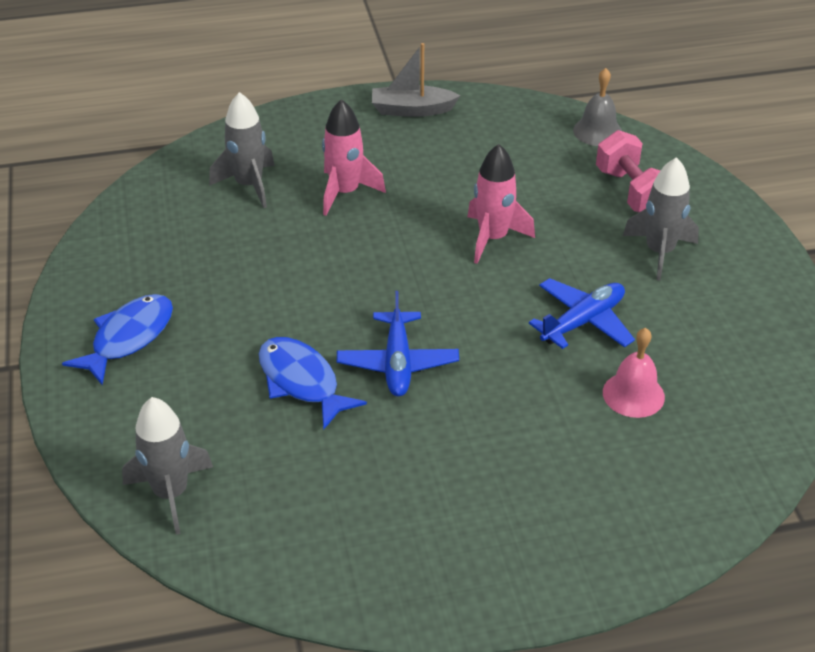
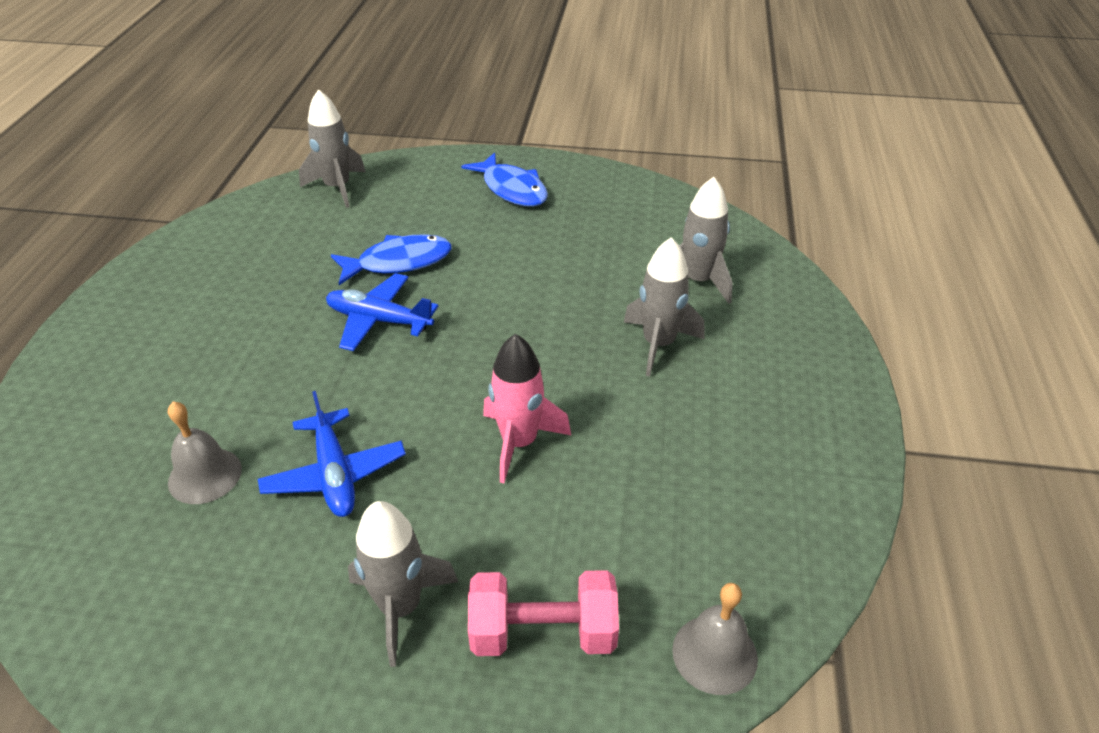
camera: 110 degrees right, 0 degrees up
(345, 193) = (658, 344): pink rocket -> grey rocket
(412, 110) = (821, 444): grey boat -> none
(633, 394) = (205, 475): pink bell -> grey bell

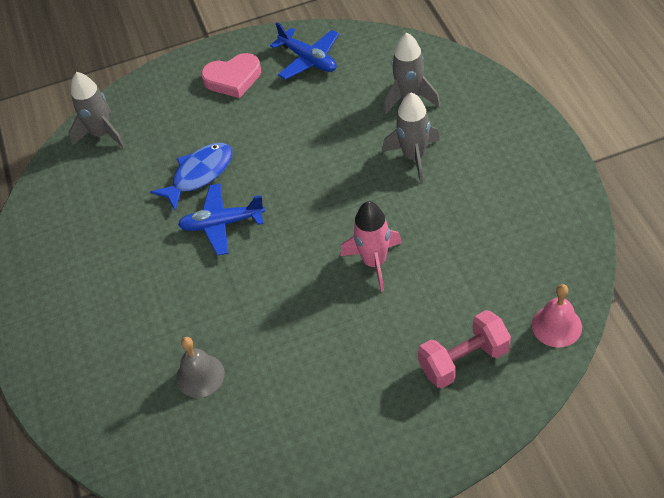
camera: 20 degrees left, 10 degrees up
(334, 474) = (279, 335): blue plane -> blue plane (308, 59)
(400, 607) = (378, 387): grey rocket -> none
(512, 189) = (233, 79): blue fish -> pink heart
(714, 654) = (556, 326): grey bell -> pink bell

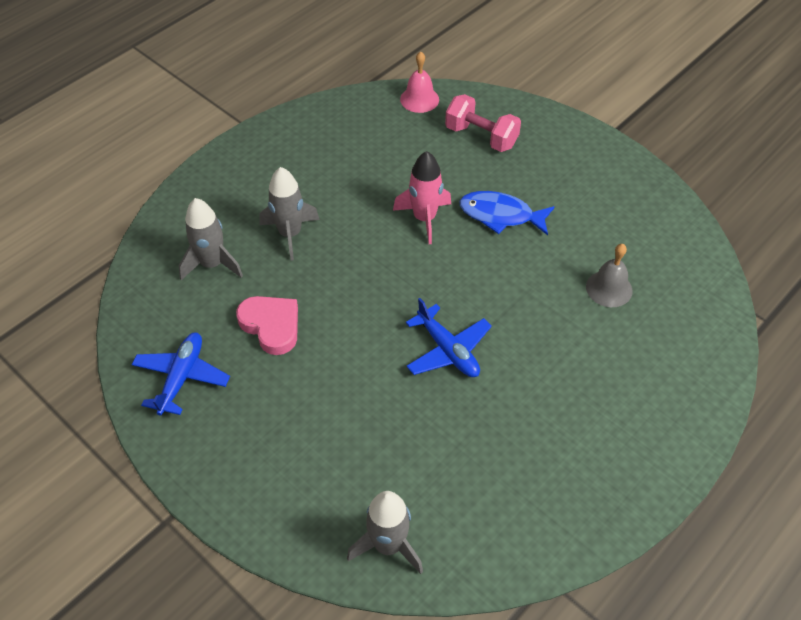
camera: 125 degrees left, 0 degrees up
(199, 174) = (397, 403): blue fish -> blue fish (500, 215)
(233, 79) = (239, 442): pink heart -> pink heart (271, 326)

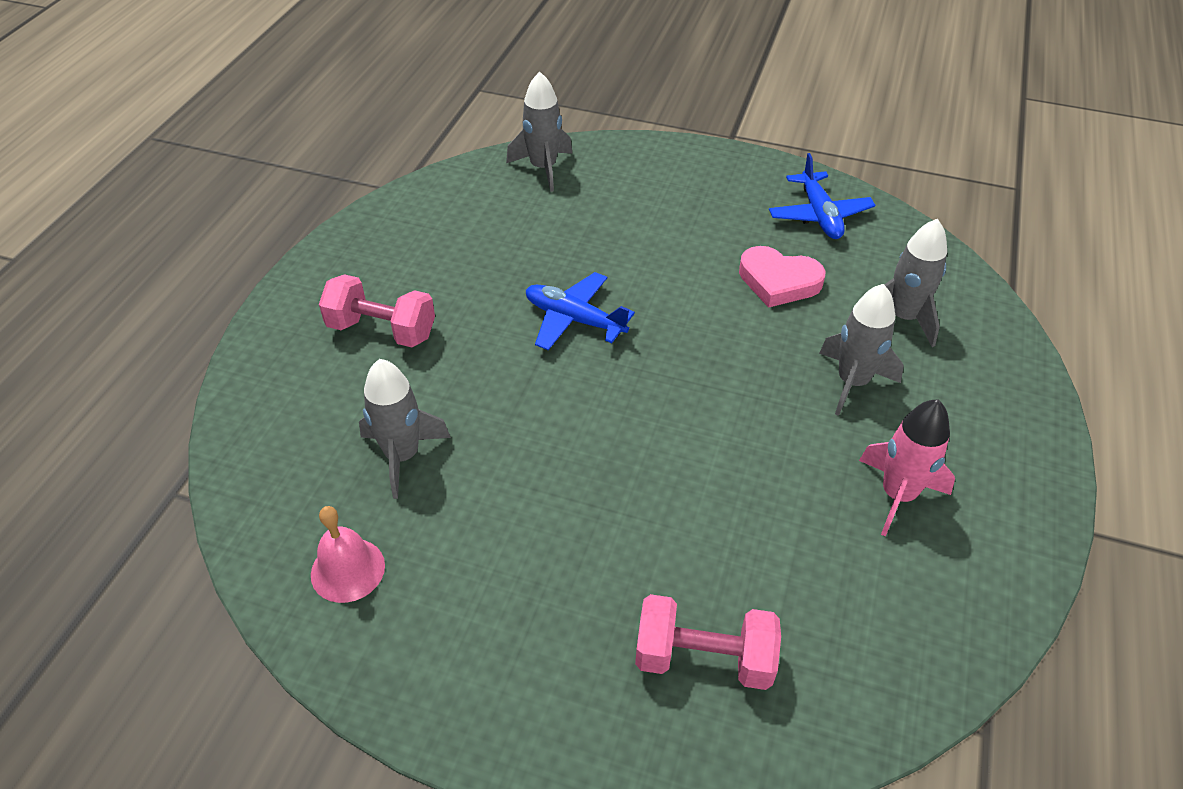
camera: 155 degrees right, 5 degrees down
(419, 99) = (865, 706): pink bell -> pink bell (348, 570)
(424, 218) = (700, 467): pink rocket -> pink rocket (897, 495)
(500, 215) = (595, 512): blue fish -> none
(602, 396) = (382, 330): none -> pink dumbbell
(609, 288) = (402, 456): grey bell -> grey rocket

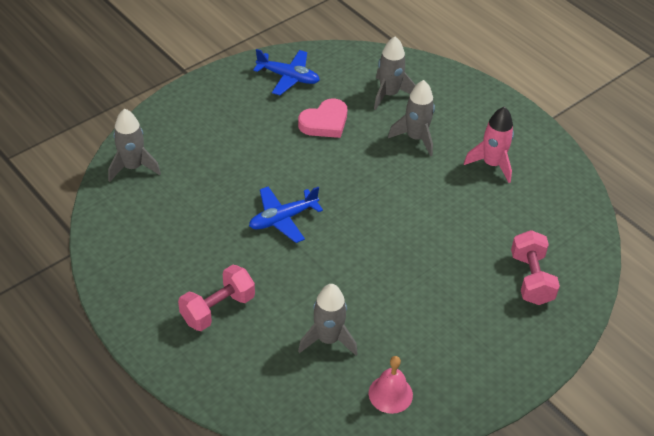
camera: 60 degrees left, 0 degrees up
(703, 658) = (531, 279): pink dumbbell -> pink dumbbell turned 45 degrees counterclockwise

